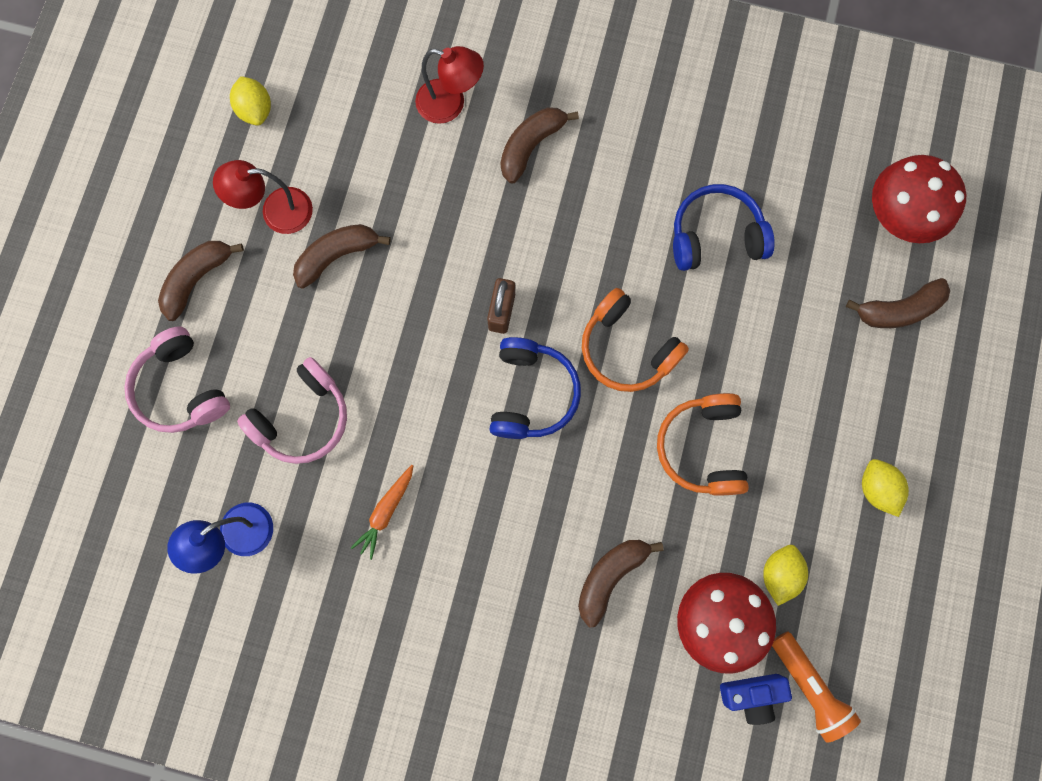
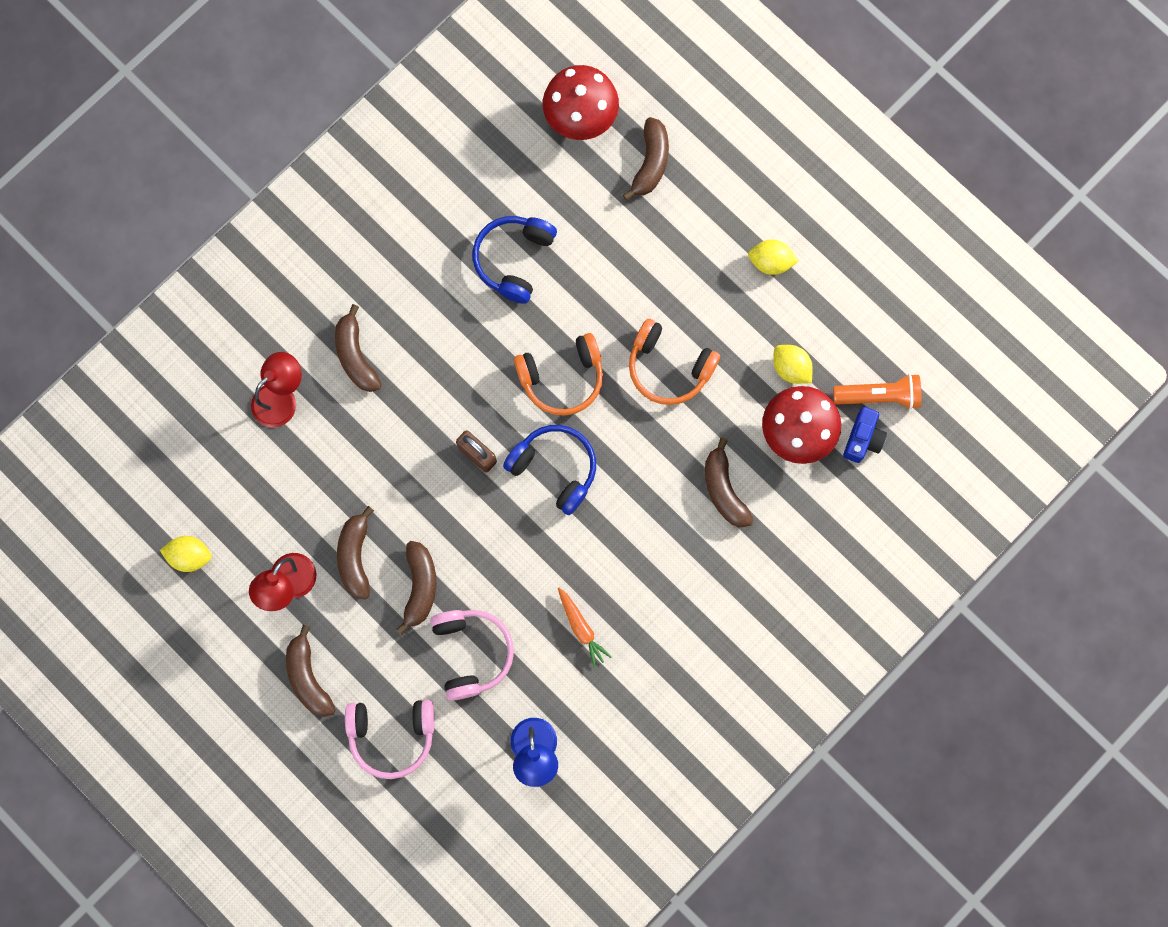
camera: 60 degrees left, 0 degrees up
(341, 332) = (420, 587): none -> brown banana

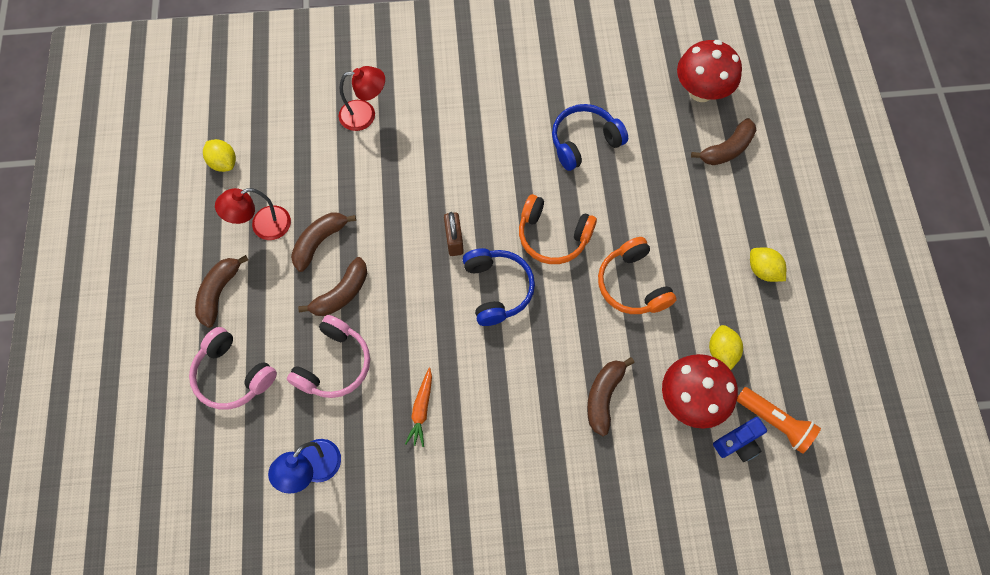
camera: 40 degrees right, 10 degrees down
(356, 356) = (433, 124): brown banana -> none

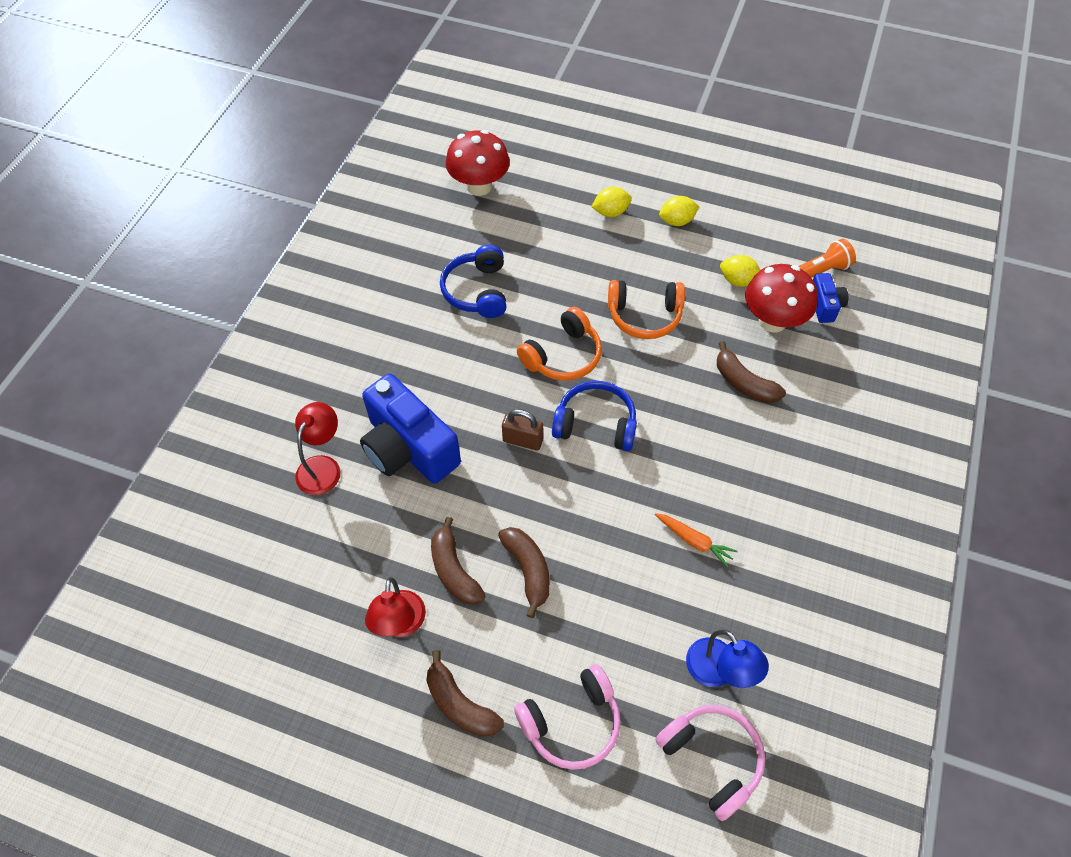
camera: 65 degrees left, 10 degrees down
(224, 162) = (288, 640): yellow lemon -> yellow lemon (610, 212)
(334, 364) = (607, 607): pink headphones -> pink headphones (711, 759)
(408, 163) = (408, 448): none -> blue camera
(726, 149) = (548, 194): brown banana -> none

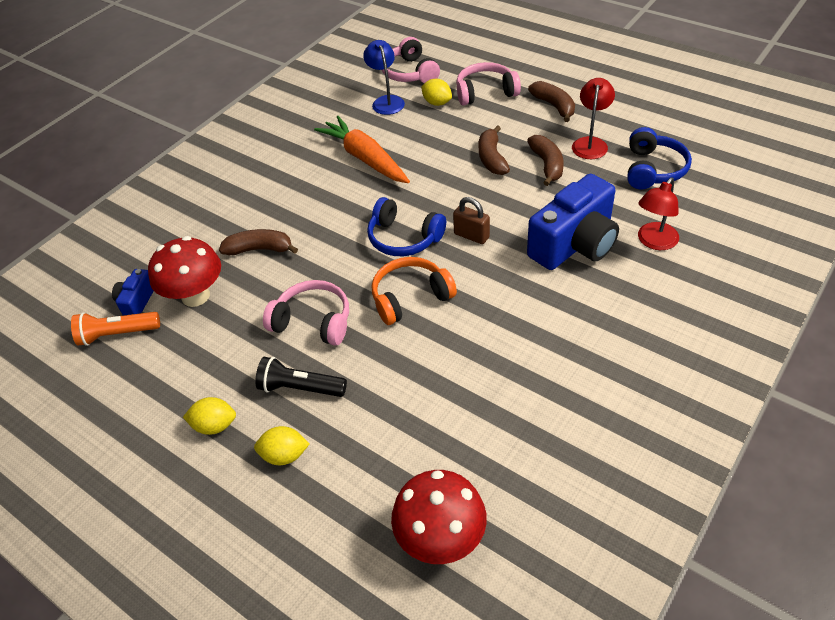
camera: 160 degrees left, 10 degrees down
(408, 448) = (574, 244): blue camera -> blue camera turned 75 degrees clockwise
(477, 291) = (479, 381): blue headphones -> blue headphones (653, 169)
(625, 259) = (300, 388): none -> black flashlight
(644, 316) = (313, 321): orange headphones -> pink headphones
(694, 541) = (365, 158): orange carrot -> orange carrot, size x2.02
(738, 281) = (198, 341): yellow lemon -> yellow lemon (437, 103)
(744, 383) = (259, 249): brown banana -> brown banana turned 60 degrees counterclockwise

